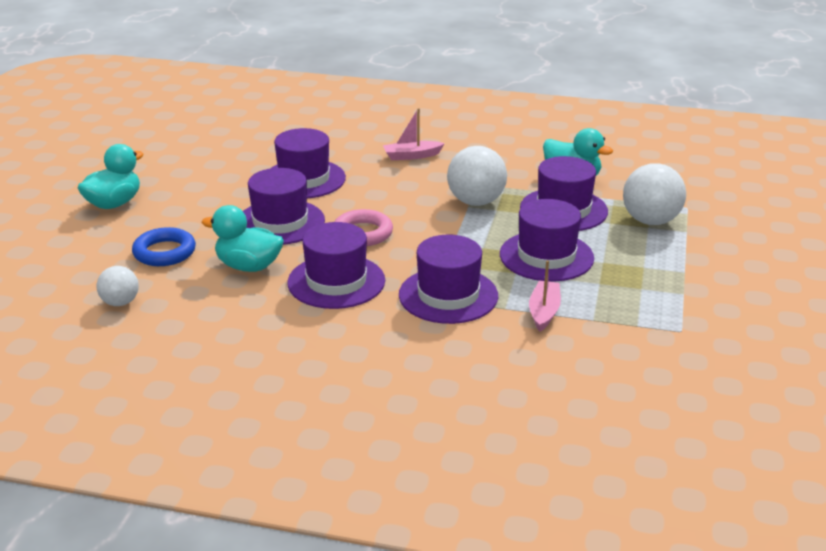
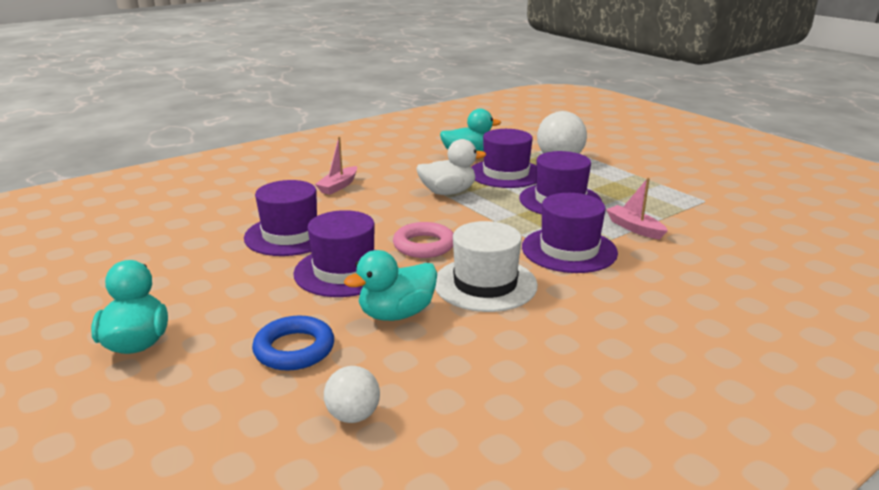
camera: 50 degrees left, 5 degrees down
(336, 282) = (485, 284): purple hat -> white hat
(476, 202) = (448, 192): white ball -> white duck

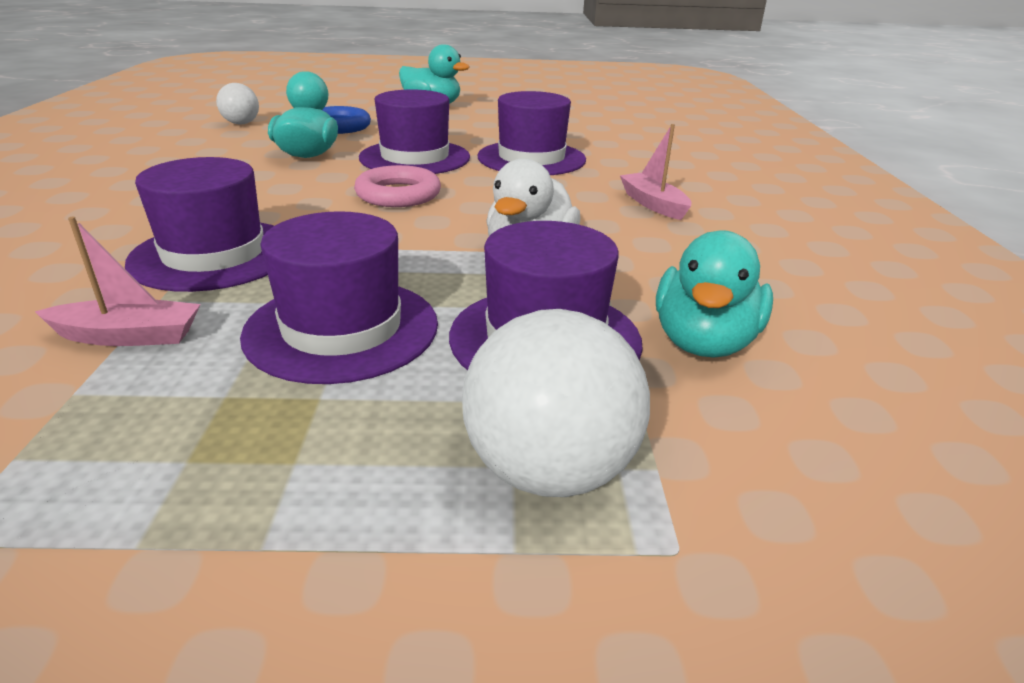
camera: 125 degrees right, 5 degrees up
(485, 284) = (268, 191): white hat -> none

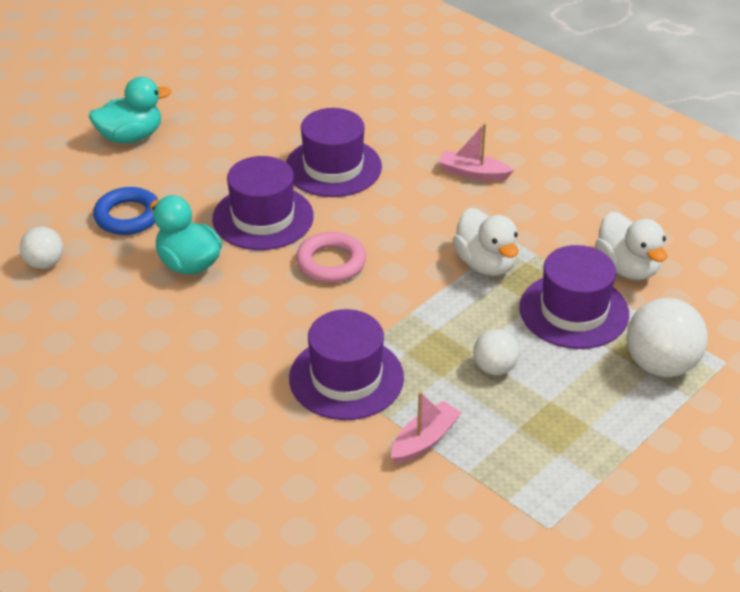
camera: 45 degrees left, 10 degrees up
(342, 329) = (494, 368): purple hat -> white ball
(703, 342) = (627, 268): turquoise duck -> white duck

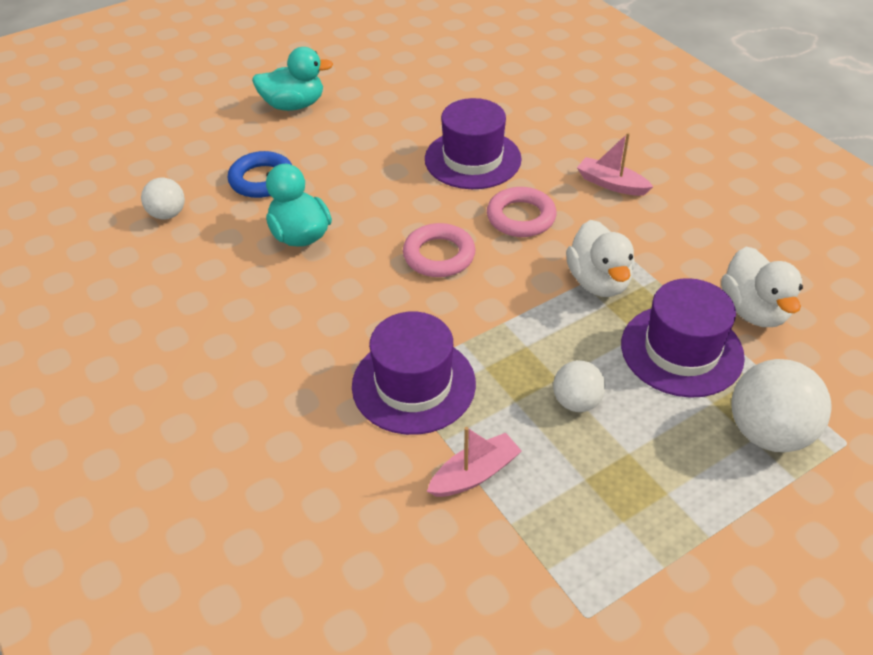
camera: 15 degrees right, 5 degrees up
(263, 218) = (387, 199): purple hat -> none
(397, 216) = (521, 217): none -> pink ring

